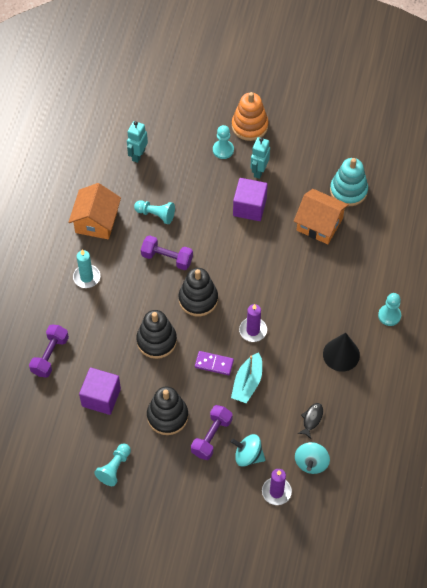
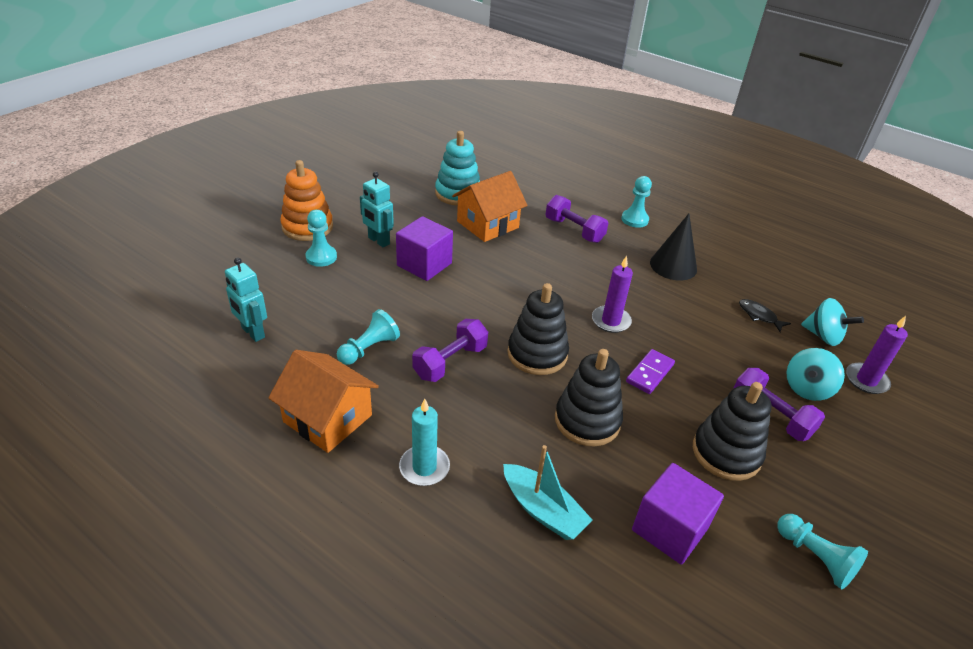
camera: 70 degrees left, 20 degrees down
(50, 356) = (557, 580): purple dumbbell -> purple dumbbell (574, 230)
(247, 383) = (690, 352): turquoise boat -> turquoise boat (543, 510)

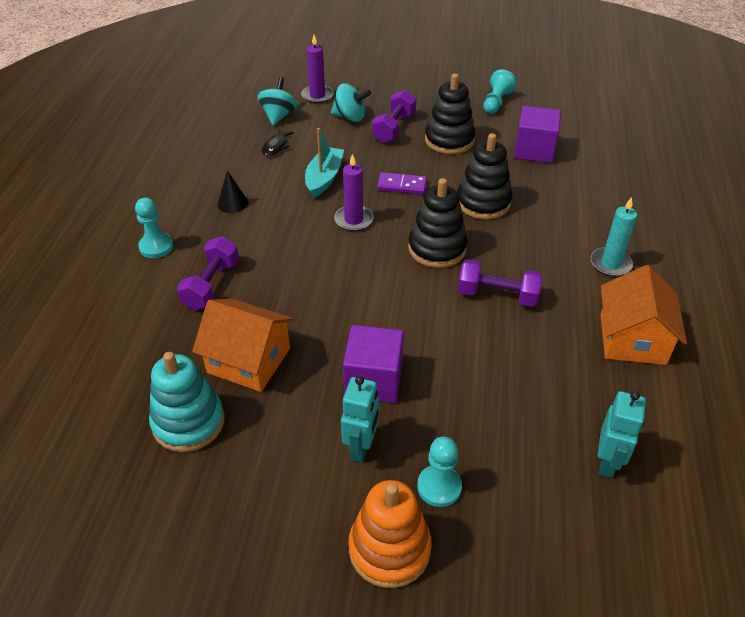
camera: 115 degrees left, 5 degrees up
(369, 348) = (535, 356): turquoise pawn -> none
(543, 510) = (579, 200): turquoise boat -> turquoise boat (324, 178)
(673, 266) = (232, 203): black cone -> black cone, size x0.61

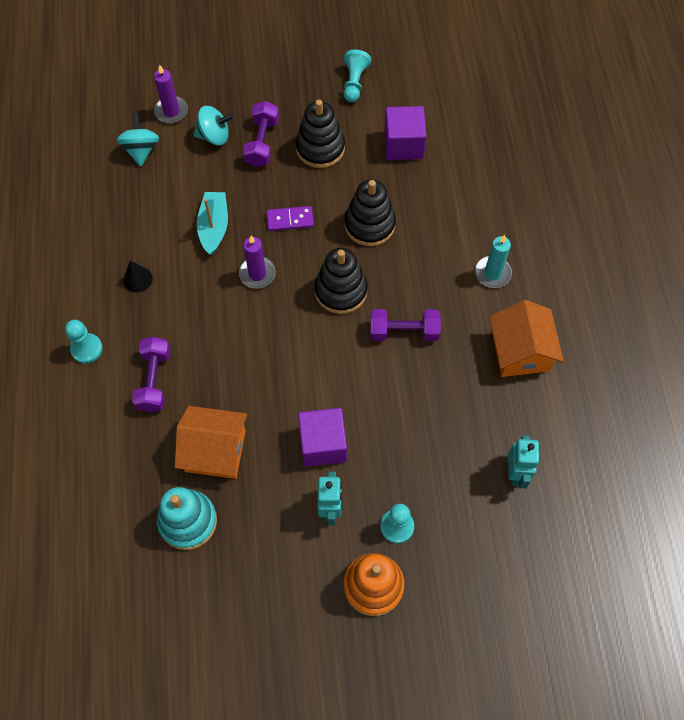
camera: 15 degrees left, 20 degrees up
(276, 146) = (153, 195): black fish -> none

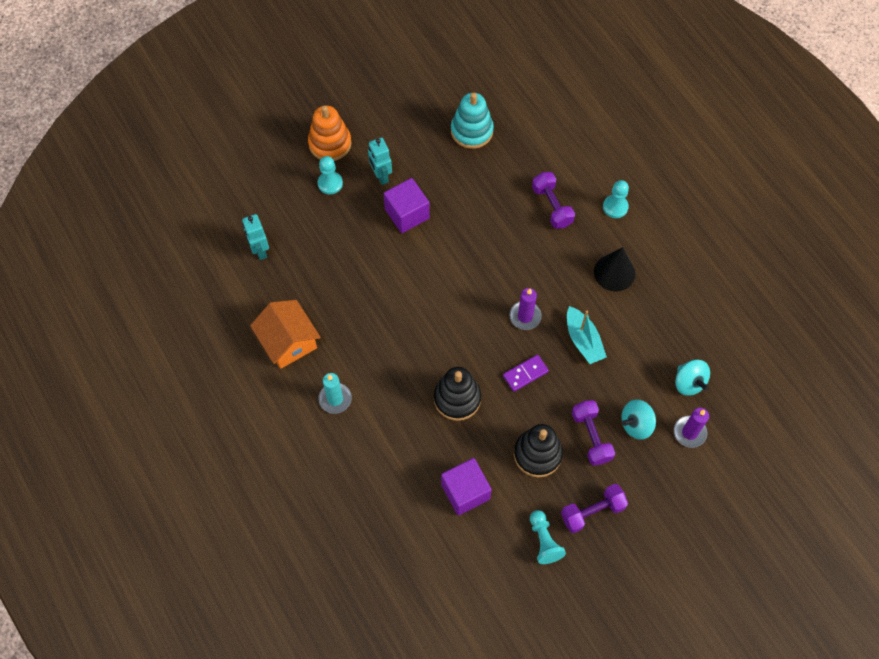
camera: 155 degrees right, 0 degrees up
(137, 279) = (614, 272): black cone -> black cone, size x1.64
(215, 451) = (480, 179): orange house -> none
(341, 291) = (452, 331): black stacking toy -> none
(404, 331) = (386, 319): purple dumbbell -> purple dumbbell (592, 512)

